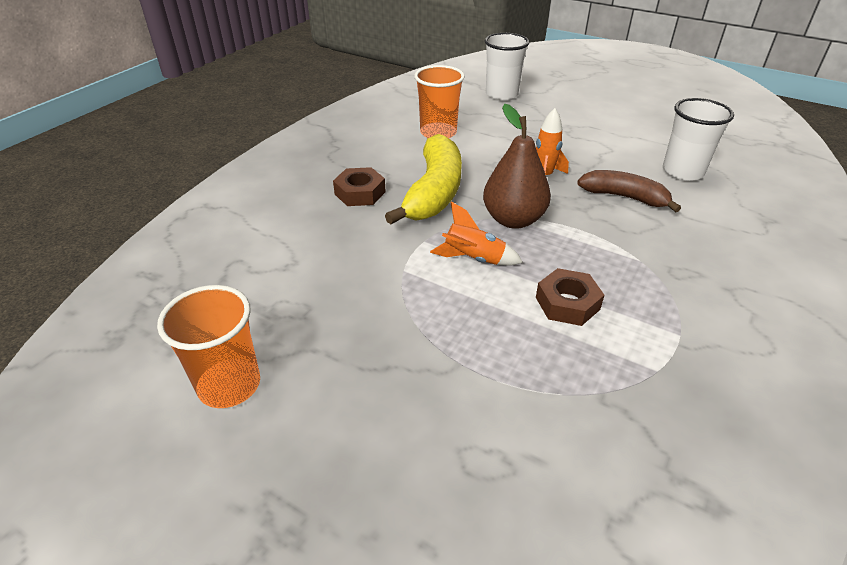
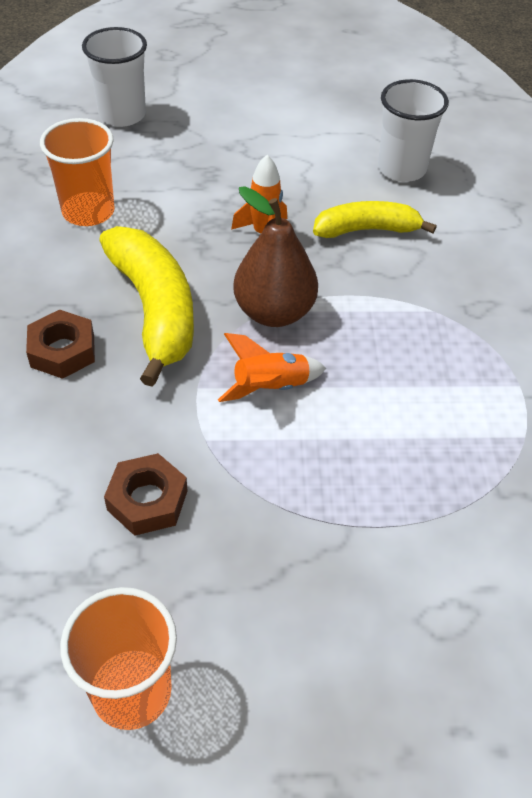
camera: 35 degrees left, 10 degrees up
(567, 303) = (401, 399): brown nut -> brown nut (147, 500)
(624, 197) = (367, 229): brown banana -> yellow banana

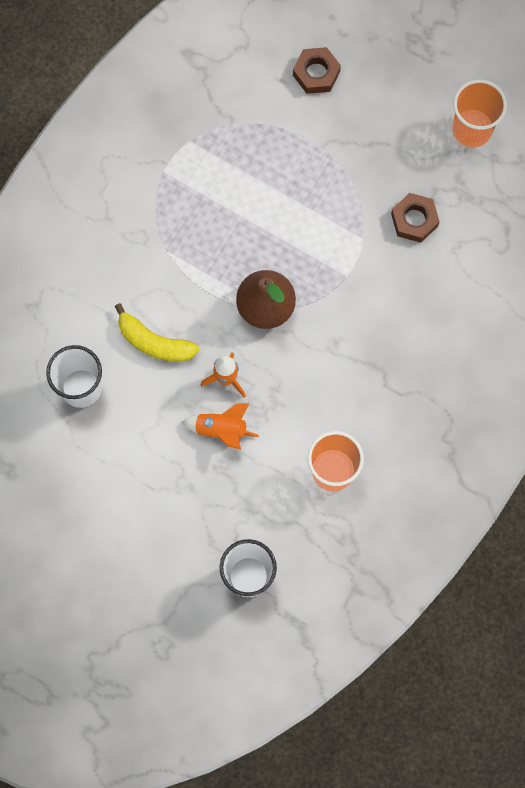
camera: 145 degrees left, 25 degrees up
(62, 351) = (410, 349): brown nut -> brown nut (316, 73)
(155, 310) = (338, 351): yellow banana -> none
(270, 387) = (305, 252): orange rocket -> orange rocket (221, 430)

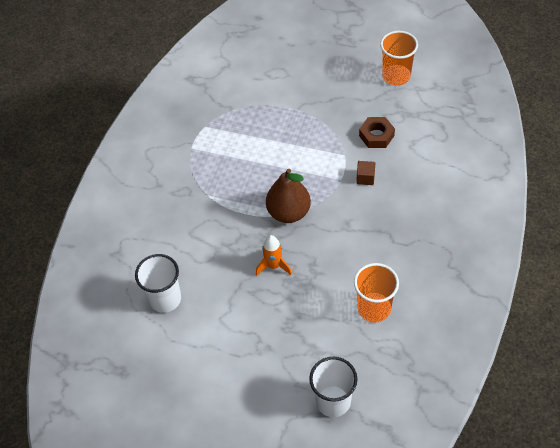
camera: 10 degrees left, 20 degrees down
(154, 342) = (213, 255): yellow banana -> none
(221, 430) = (280, 301): orange rocket -> none
(316, 73) = (280, 69): brown nut -> none
(379, 282) = (365, 178): none -> brown cube

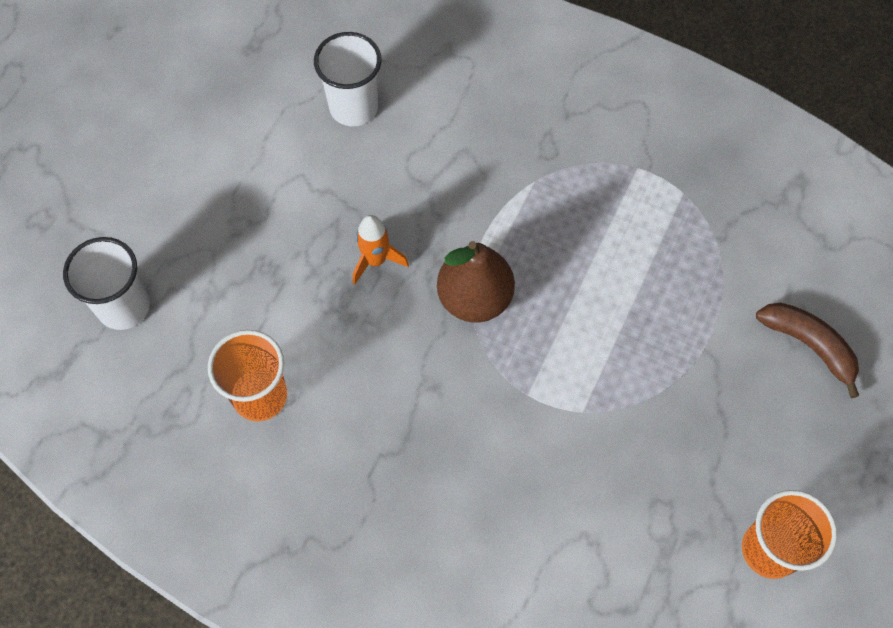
camera: 95 degrees right, 10 degrees up
(286, 69) = (809, 345): none -> brown banana
(365, 178) = (524, 437): brown cube -> none
(376, 135) = (620, 477): brown nut -> none

